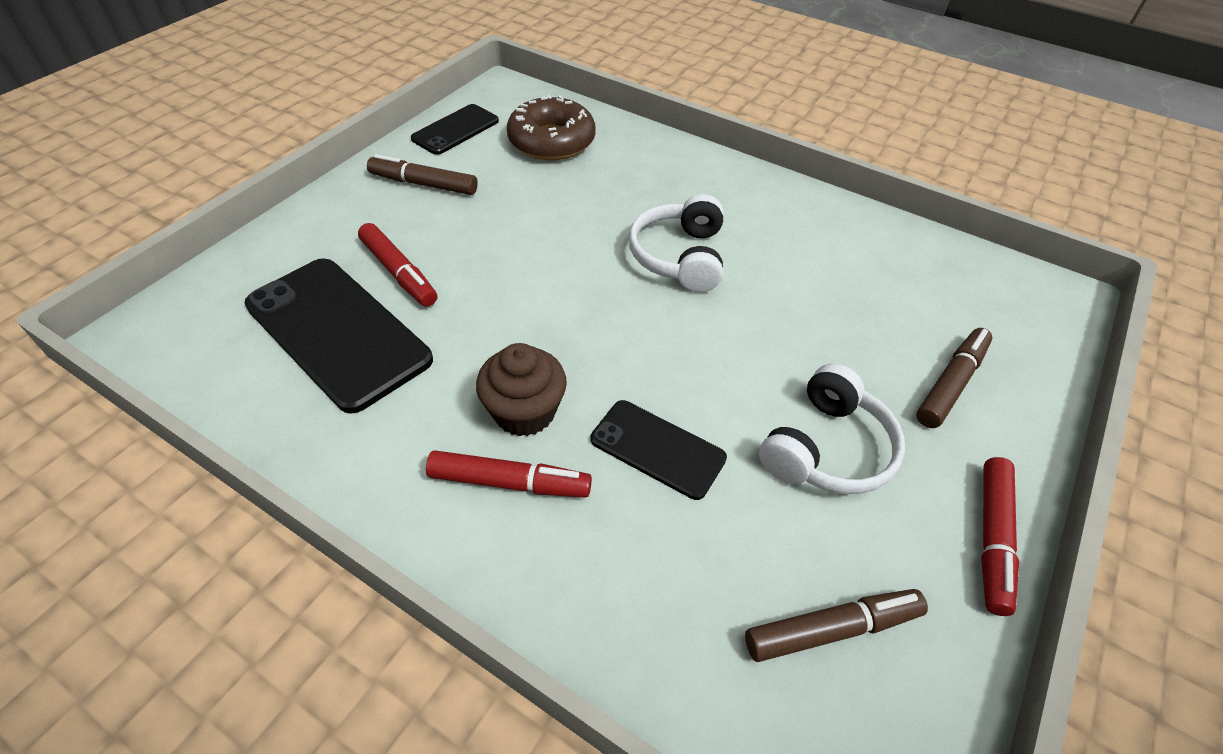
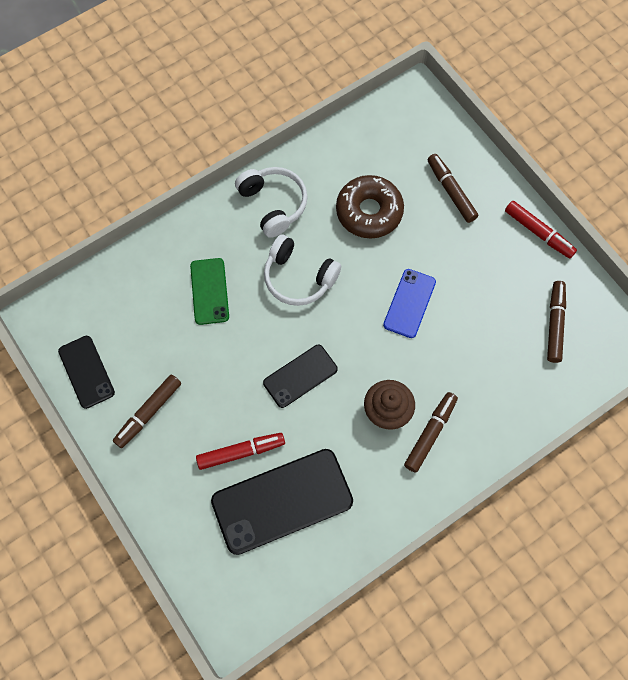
camera: 65 degrees left, 20 degrees up
(509, 482) = (430, 433): red marker -> brown marker
(551, 141) = (135, 308): brown donut -> brown donut (369, 212)
(608, 188) = (209, 291): none -> green phone
(657, 449) = (437, 354): black phone -> black phone (300, 376)
(722, 387) = (409, 303): none -> blue phone
(827, 449) = (467, 274): white headphones -> white headphones (273, 204)

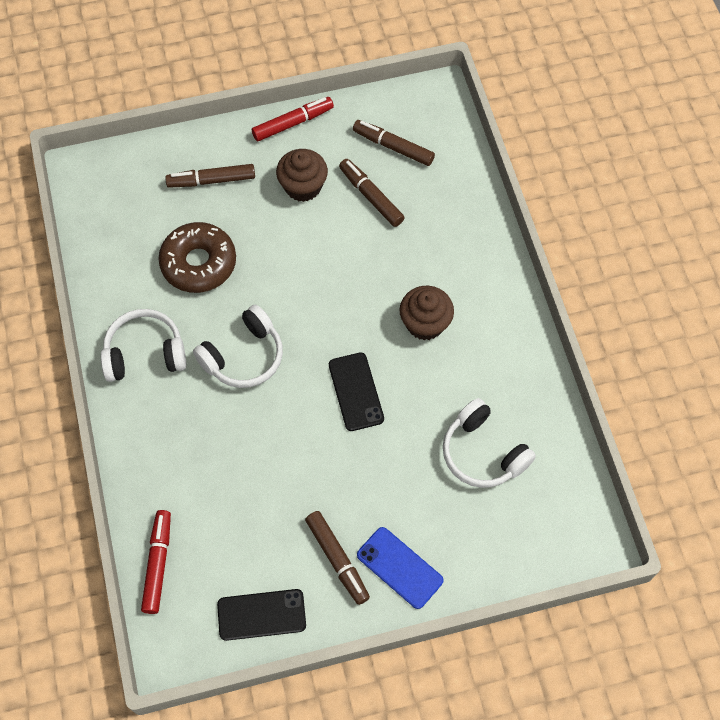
camera: 70 degrees left, 5 degrees down
(209, 291) = (220, 452): green phone -> none
(241, 452) = (417, 476): red marker -> red marker (158, 564)
(282, 501) = (483, 453): black phone -> white headphones
(409, 303) = (318, 262): blue phone -> blue phone (399, 567)
(430, 433) = (462, 293): brown marker -> brown marker (371, 196)
(478, 264) = (303, 186): none -> brown cupcake

